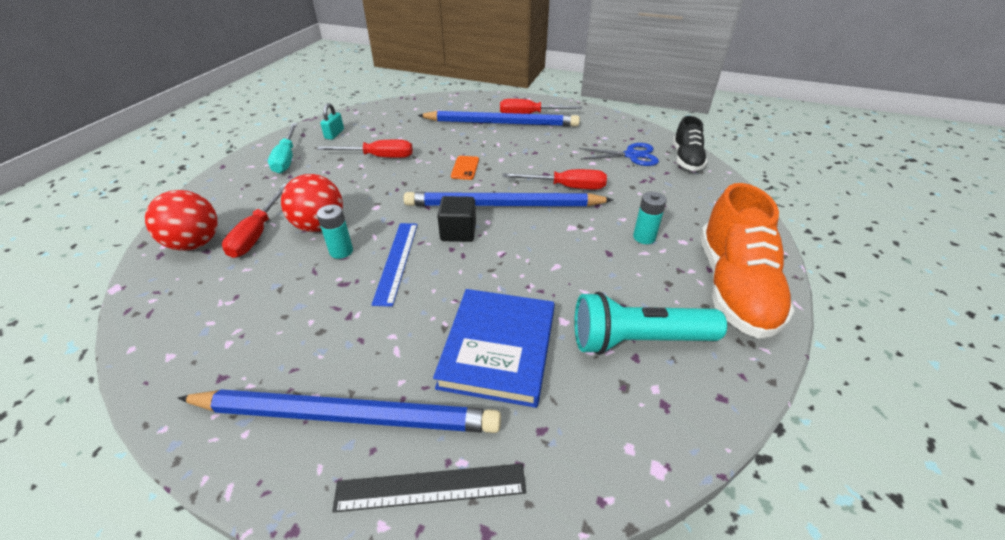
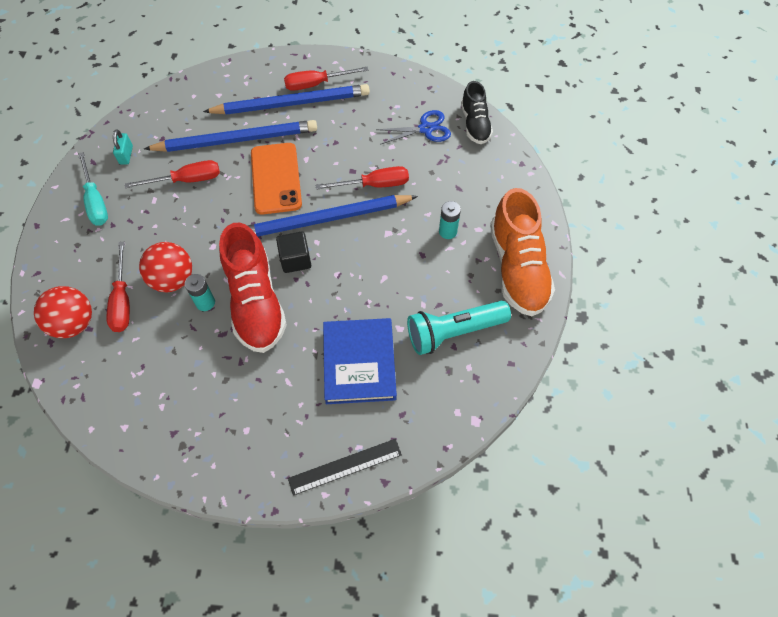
camera: 15 degrees left, 20 degrees up
(346, 415) = (274, 436): blue pencil -> blue pencil (236, 140)
(396, 261) = (255, 302): blue ruler -> red shoe
(465, 168) = (276, 178): orange phone -> orange phone, size x2.13

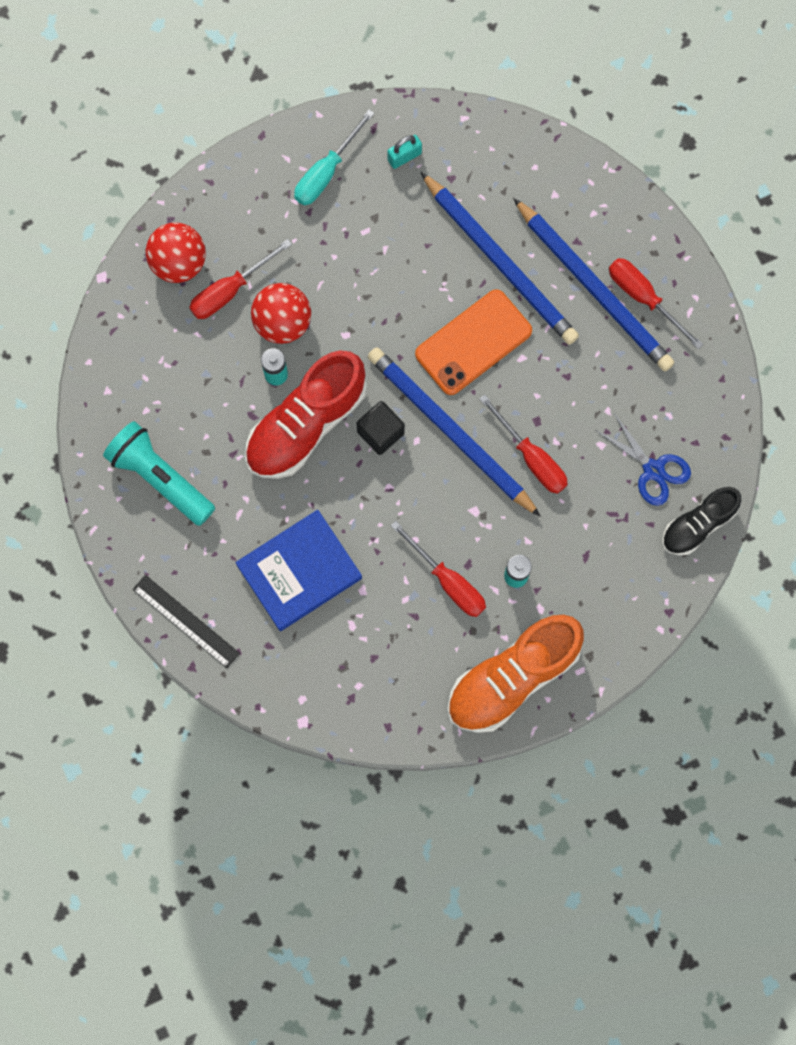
camera: 60 degrees right, 15 degrees up
(187, 180) = (411, 247): red screwdriver -> red screwdriver (448, 581)
(453, 332) = (390, 649): turquoise flashlight -> turquoise flashlight (160, 478)

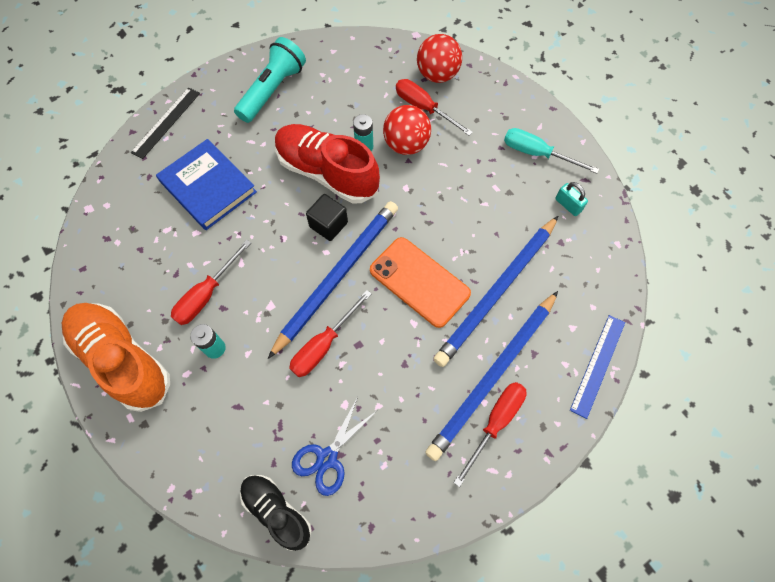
camera: 80 degrees right, 10 degrees down
(600, 181) = (598, 365): none -> blue ruler

